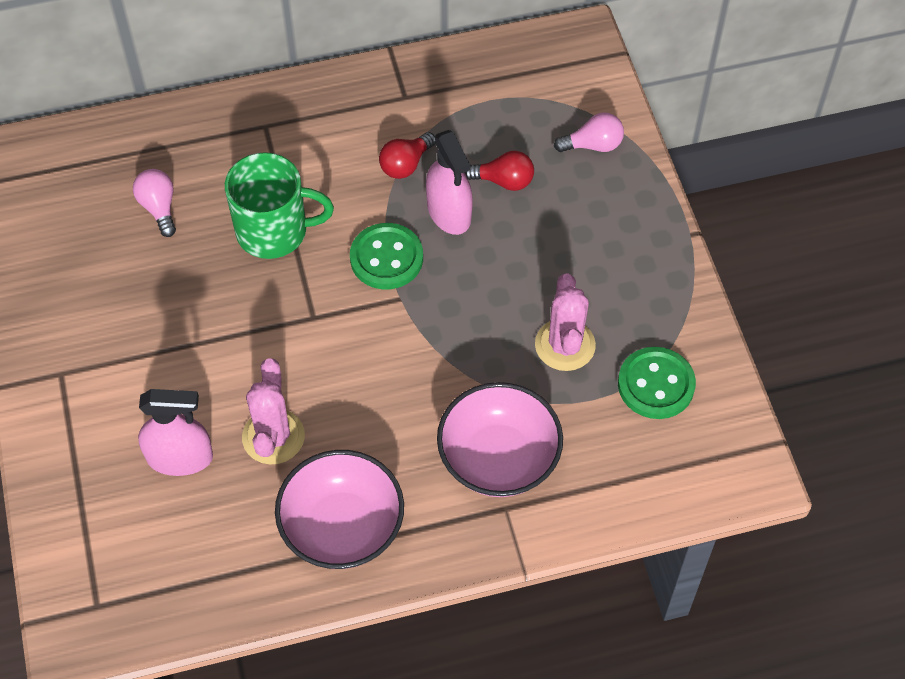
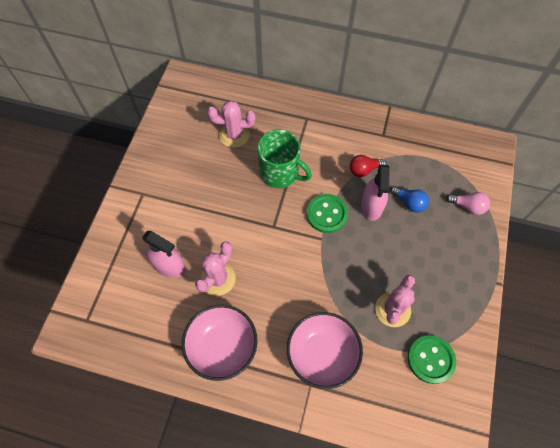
camera: 30 degrees right, 5 degrees up
(159, 208) = (234, 135): pink light bulb -> pink cactus
(503, 181) = (409, 203): red light bulb -> blue light bulb

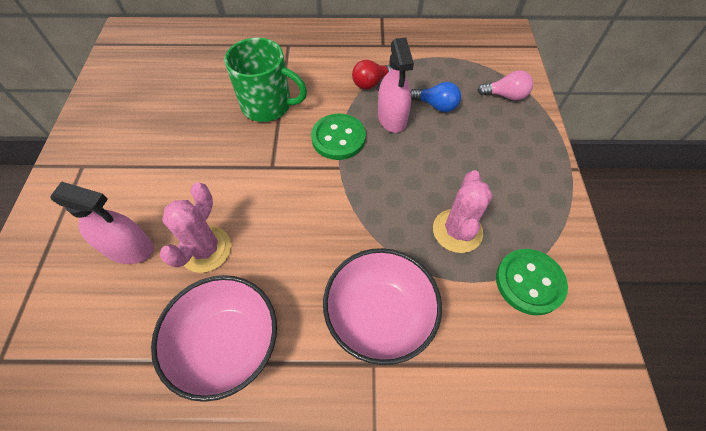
camera: 15 degrees left, 5 degrees down
(234, 135) = (201, 77): pink cactus -> none

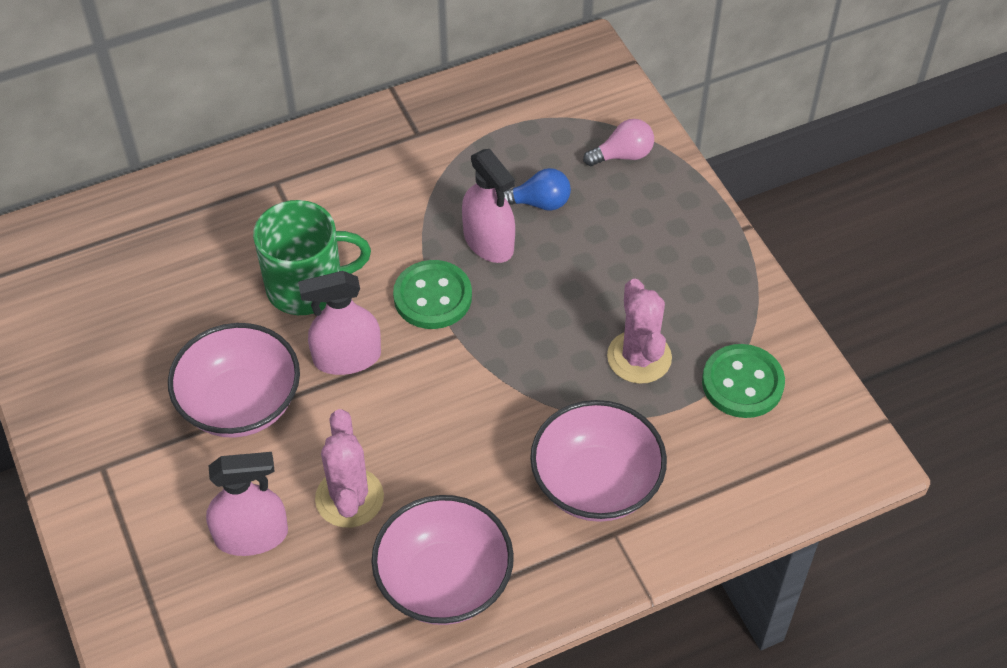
camera: 25 degrees left, 5 degrees down
(184, 159) = (240, 404): none -> pink bowl
(264, 156) = (347, 358): none -> pink spray bottle
(371, 83) = (433, 200): red light bulb -> none

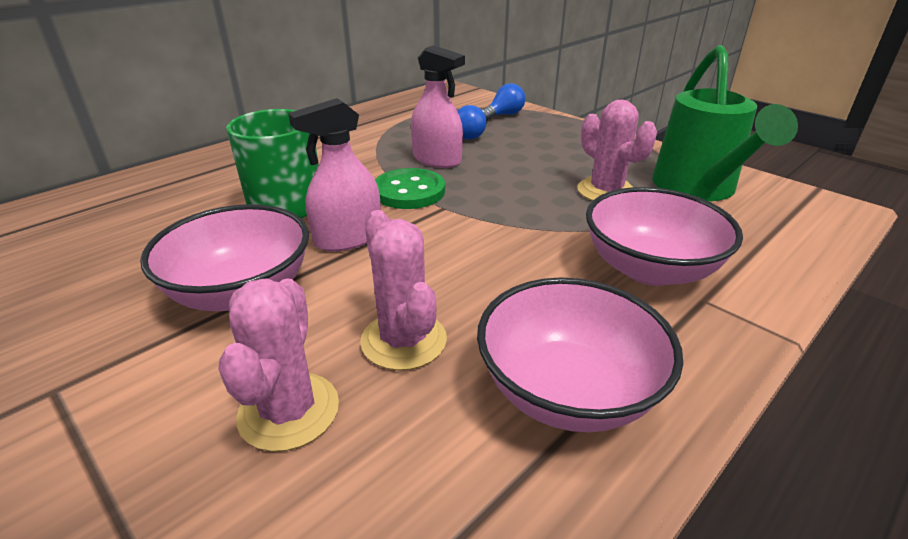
camera: 20 degrees left, 20 degrees down
(251, 535) = (289, 411): pink spray bottle -> pink cactus
(622, 155) = (504, 115): pink light bulb -> blue light bulb
(742, 383) = (697, 189): green button -> green watering can

